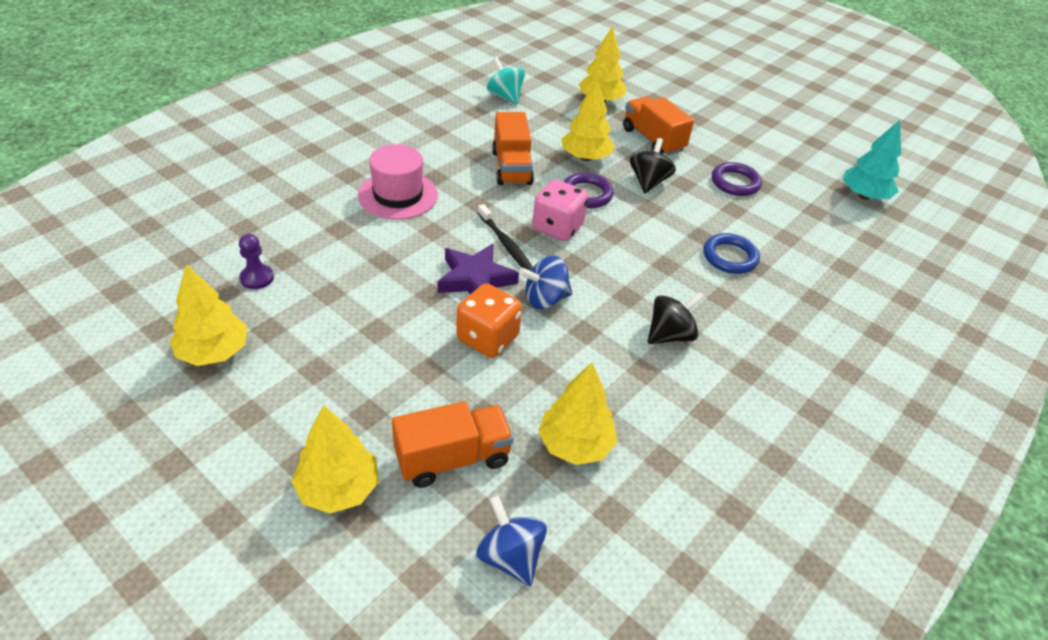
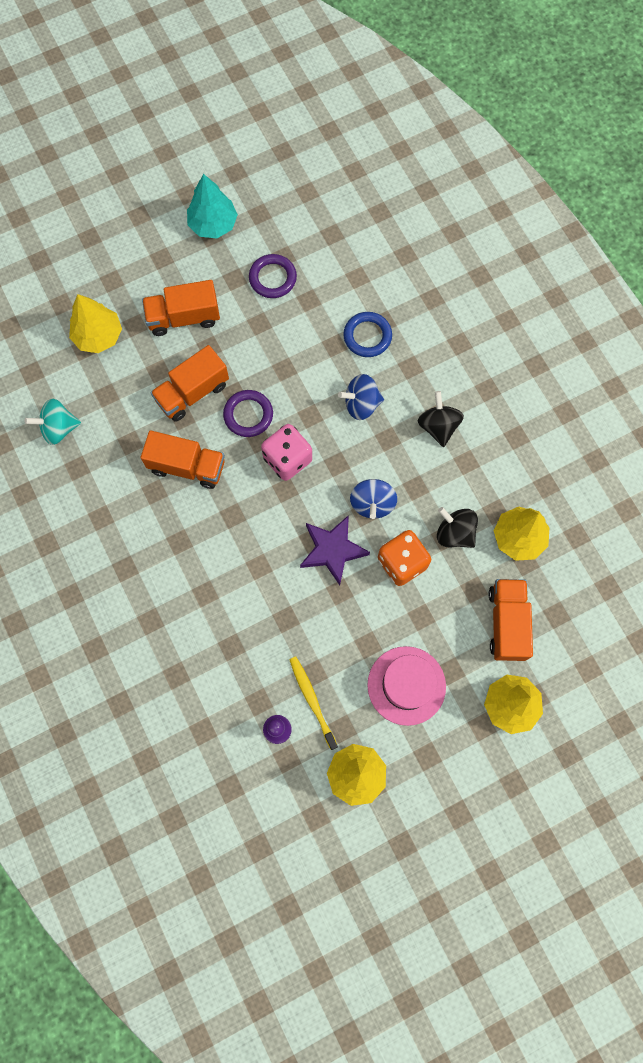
camera: 65 degrees left, 30 degrees up
(297, 297) = (312, 700): none -> yellow toothbrush
(398, 195) = (197, 583): pink hat -> pink hat (406, 685)
(506, 244) = (296, 510): black toothbrush -> none
(510, 556) = (589, 610): blue spinning top -> blue spinning top (361, 404)
(585, 157) = (192, 392): yellow tree -> orange truck
(648, 182) = (247, 352): black spinning top -> black spinning top (454, 533)
(864, 196) = (325, 181): turquoise tree -> turquoise tree (213, 224)

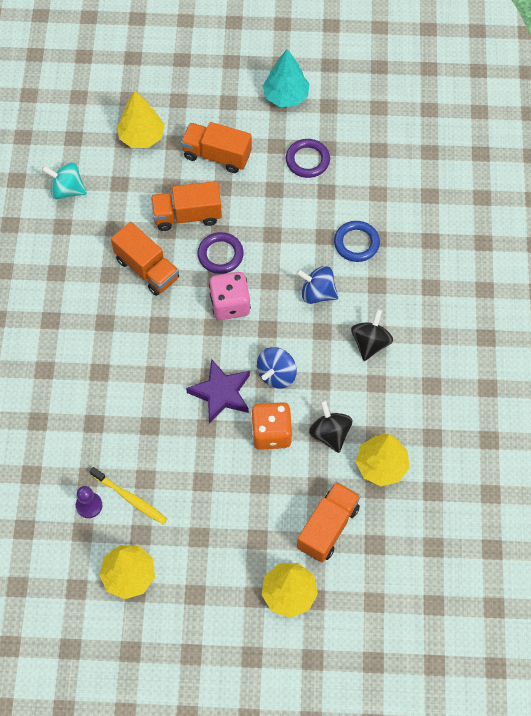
camera: 30 degrees right, 10 degrees down
(312, 700) = (130, 498): yellow toothbrush -> yellow toothbrush turned 120 degrees clockwise
(406, 685) = (213, 530): pink hat -> none

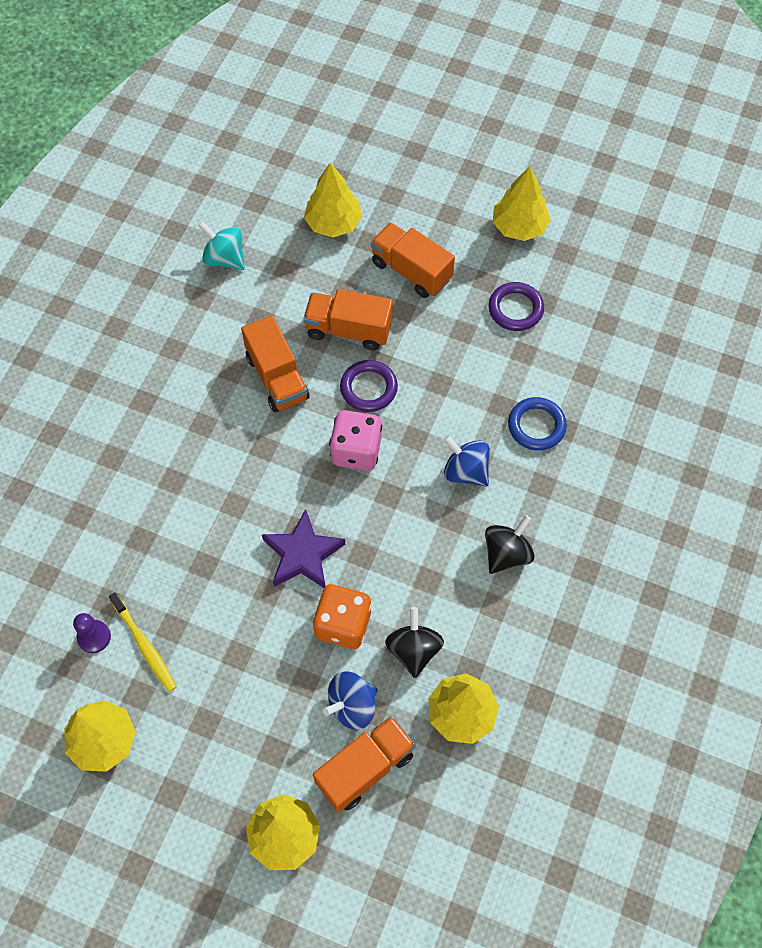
camera: 20 degrees right, 0 degrees up
(276, 374) = (378, 554): blue spinning top -> blue spinning top (352, 706)
(286, 96) = (519, 227): turquoise tree -> yellow tree

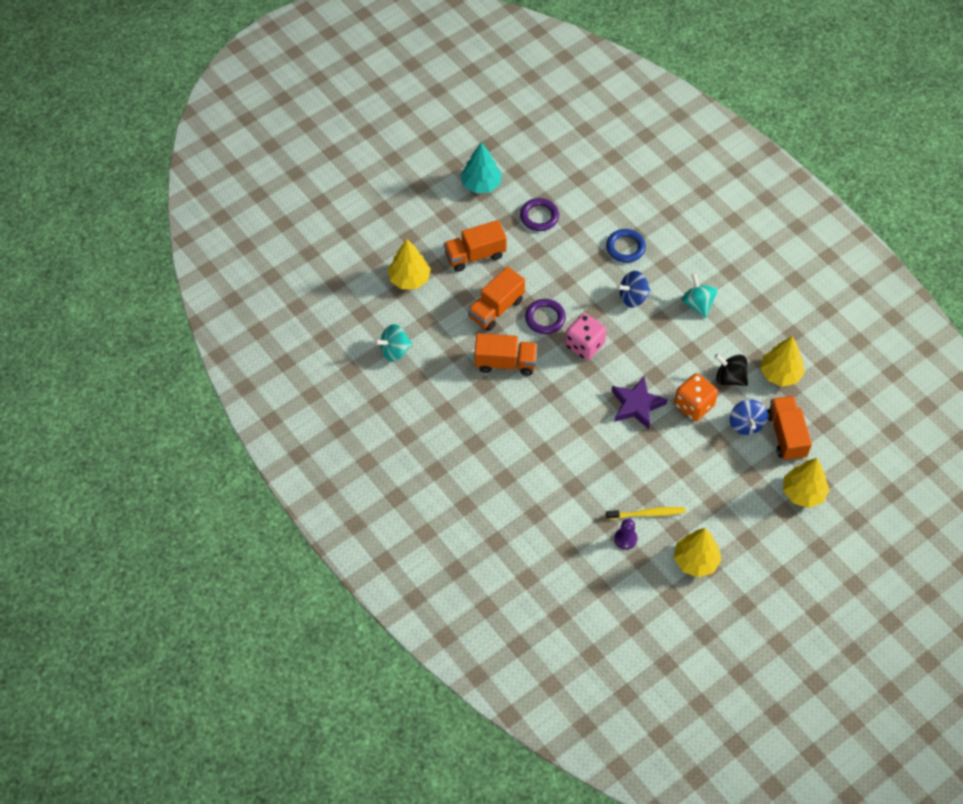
camera: 60 degrees left, 5 degrees down
(506, 553) = (698, 304): black spinning top -> turquoise spinning top
(519, 227) = (481, 184): yellow tree -> turquoise tree

